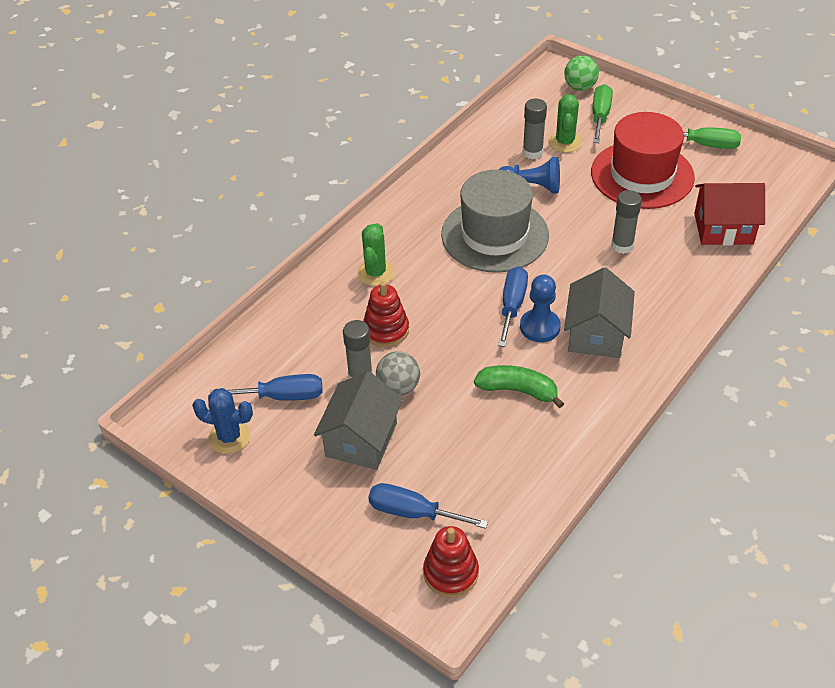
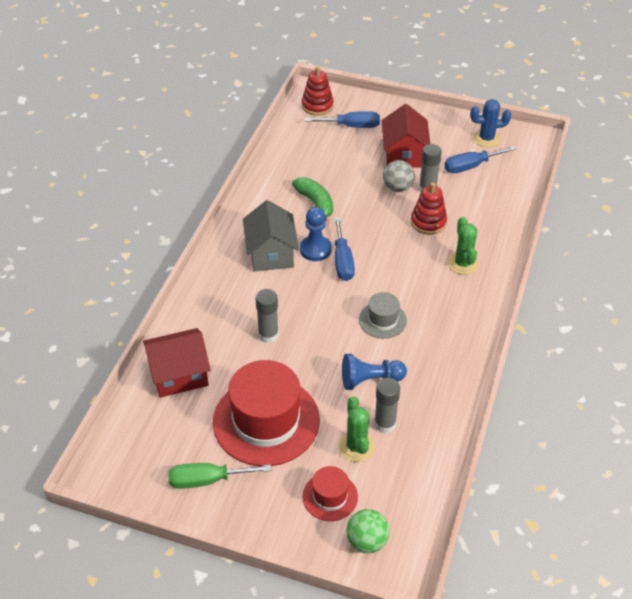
camera: 160 degrees right, 0 degrees up
(361, 440) = (404, 154): grey house -> red house
(495, 235) = (382, 320): grey hat -> grey hat, size x0.49
(518, 390) = (315, 203): green banana -> green banana turned 120 degrees counterclockwise
(600, 116) = (330, 496): green screwdriver -> red hat

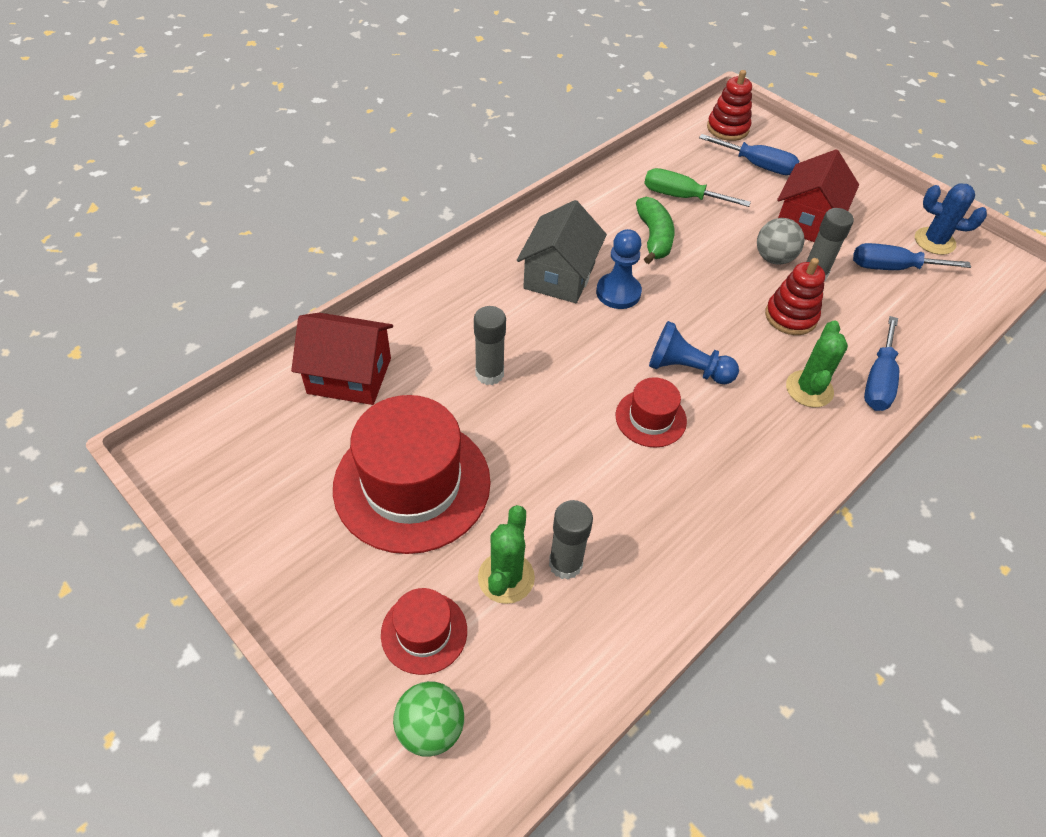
camera: 25 degrees right, 5 degrees up
(207, 480) = (286, 527): green screwdriver -> green screwdriver (681, 197)
(342, 261) = (644, 320): blue screwdriver -> blue screwdriver (878, 380)
(370, 380) = (583, 492): blue pawn -> blue pawn (686, 369)
(382, 320) = (650, 418): grey hat -> red hat

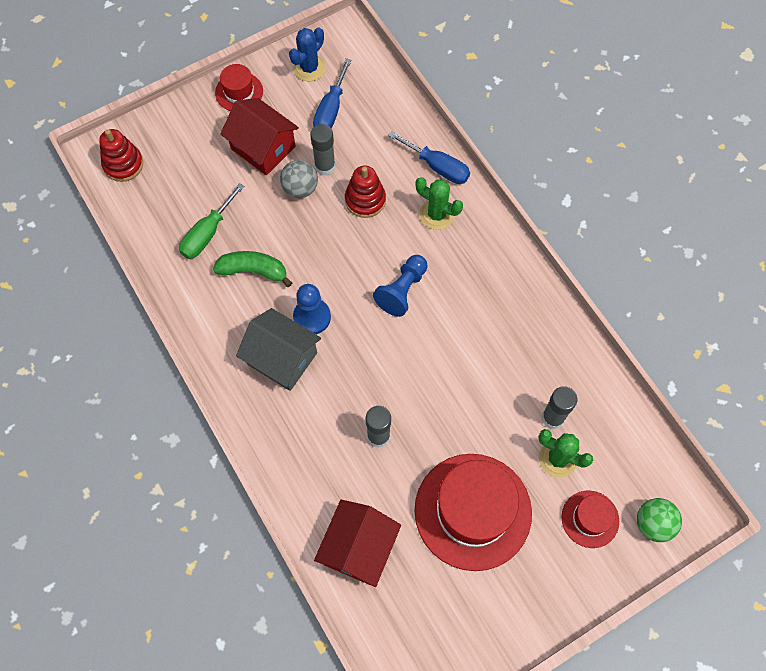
camera: 75 degrees left, 15 degrees up
(650, 418) = (443, 329): red hat -> red hat (239, 92)
(757, 165) = (182, 159): blue screwdriver -> none

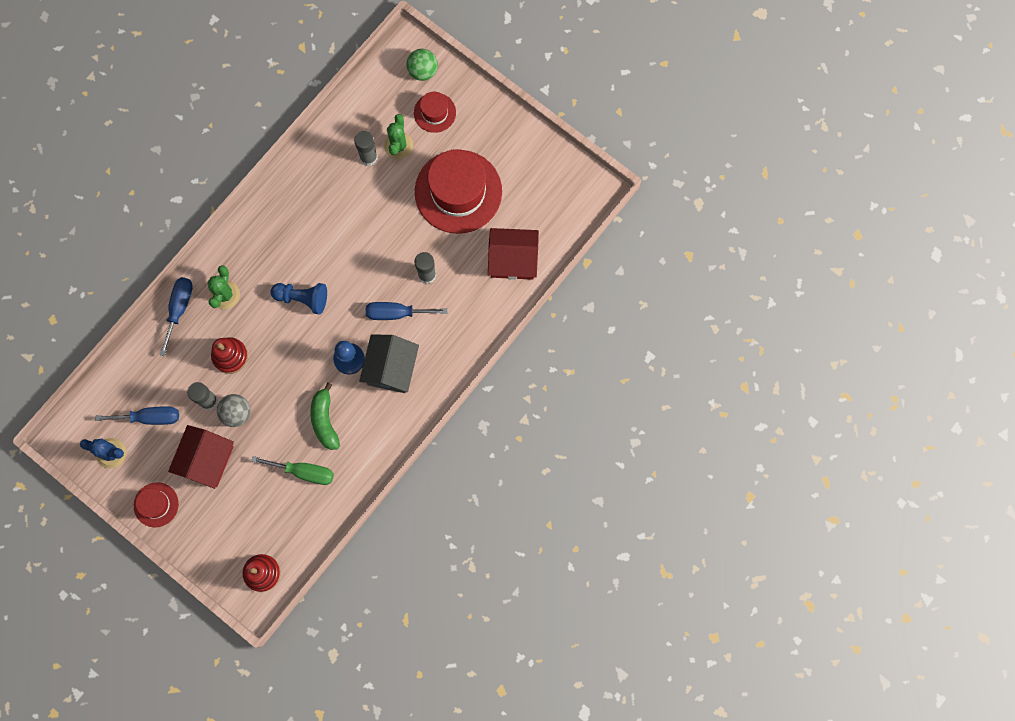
camera: 110 degrees left, 10 degrees up
(345, 385) = (396, 313): none -> blue screwdriver

